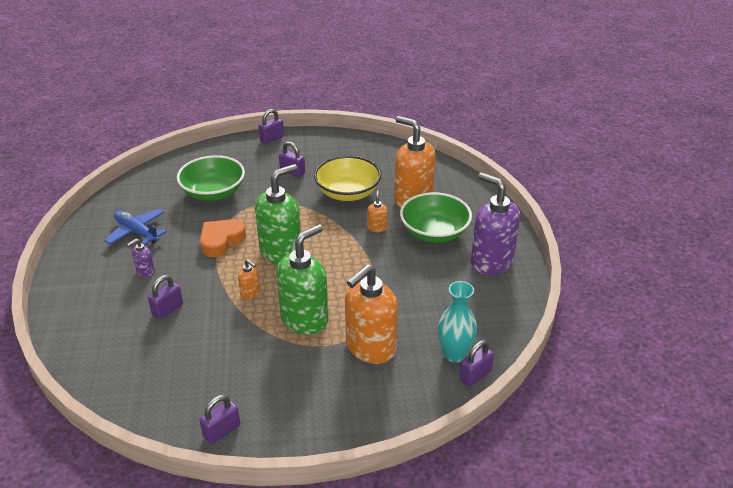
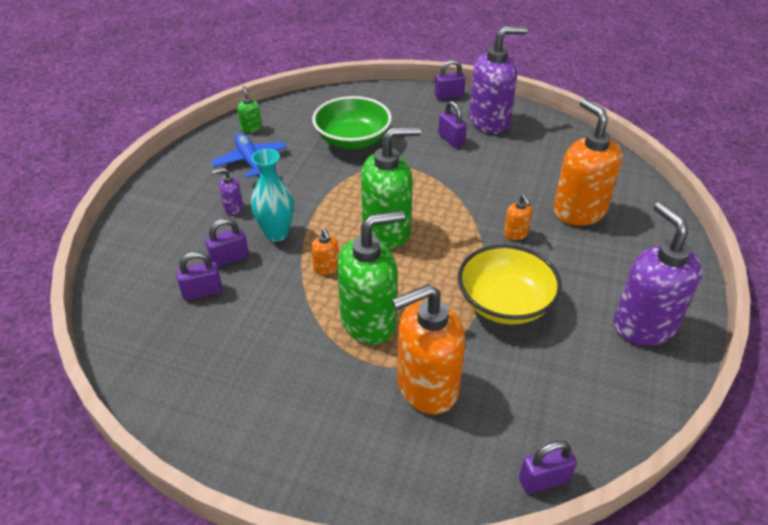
camera: 25 degrees right, 5 degrees up
(119, 205) = (251, 128): none -> green soap dispenser
(221, 241) = (329, 197): orange heart -> none
(222, 431) = (199, 428): purple padlock -> purple padlock (202, 292)
(314, 151) = (489, 122): none -> purple soap dispenser
(348, 193) = (502, 181): yellow bowl -> yellow bowl (505, 303)
(377, 227) = (515, 234): orange soap dispenser -> orange soap dispenser turned 135 degrees clockwise
(434, 232) = (585, 262): green bowl -> none
(454, 354) = (530, 438): turquoise vase -> turquoise vase (276, 234)

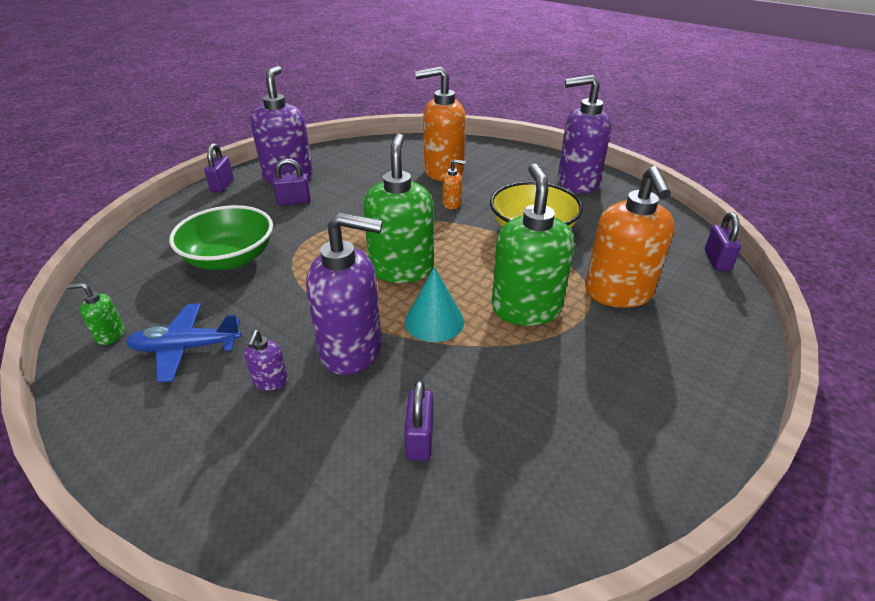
camera: 70 degrees left, 5 degrees down
(229, 258) = (370, 401): purple padlock -> none
(276, 234) = (352, 349): turquoise vase -> purple soap dispenser
(326, 268) = (434, 321): orange soap dispenser -> turquoise cone

